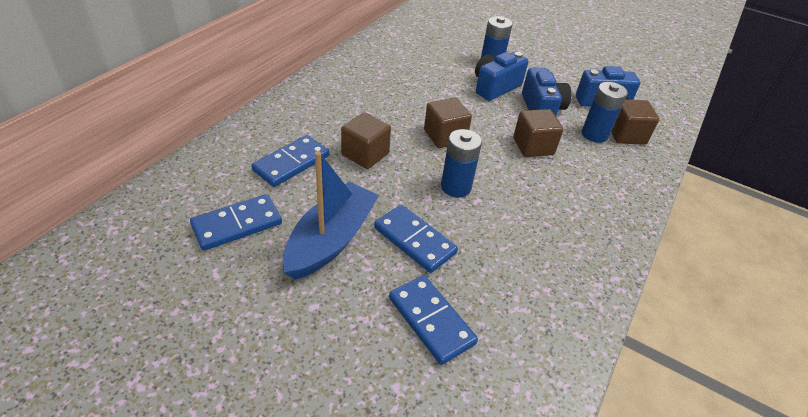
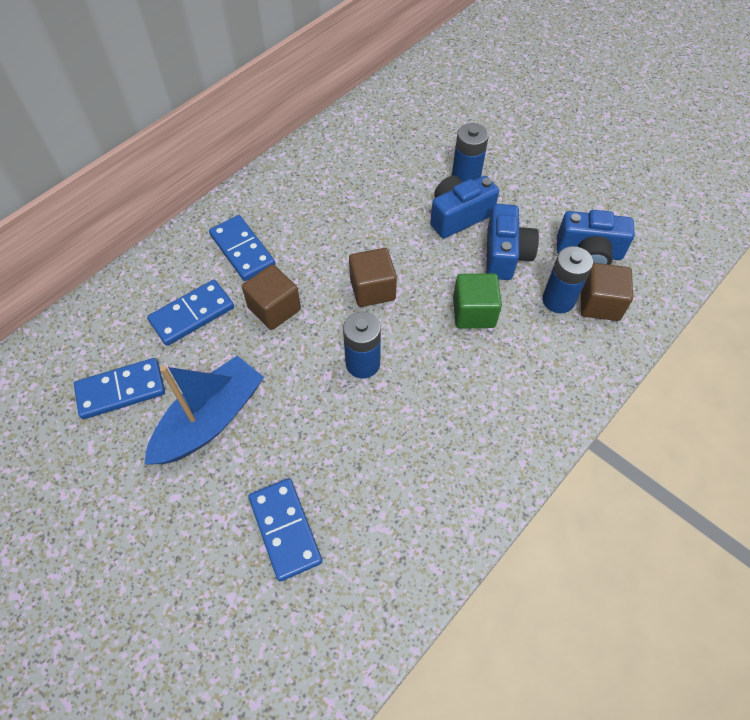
camera: 15 degrees right, 15 degrees up
(414, 240) = (296, 430): blue domino -> blue domino (242, 250)
(533, 146) = (473, 312): brown cube -> green cube

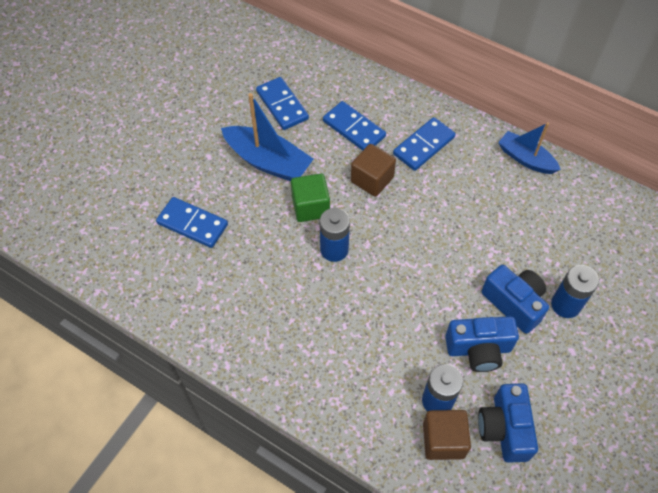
camera: 80 degrees right, 0 degrees up
(285, 529) = (192, 224): blue domino -> blue domino turned 60 degrees clockwise
(289, 168) = (525, 159): none -> blue boat
(372, 289) = (409, 245): brown cube -> none
(473, 312) = (404, 327): green cube -> green cube (310, 207)

